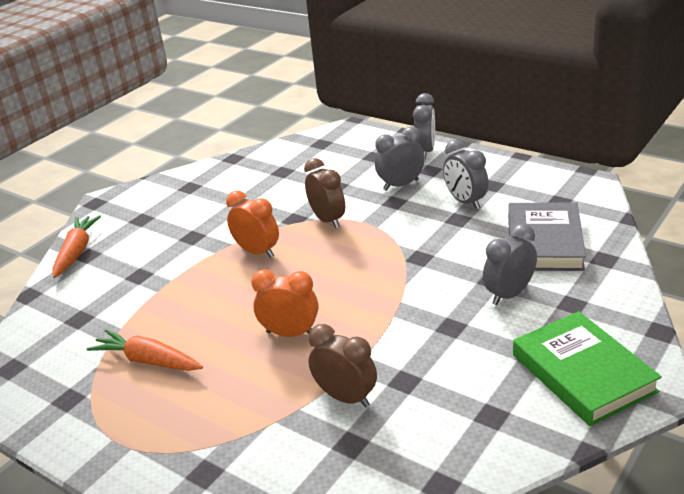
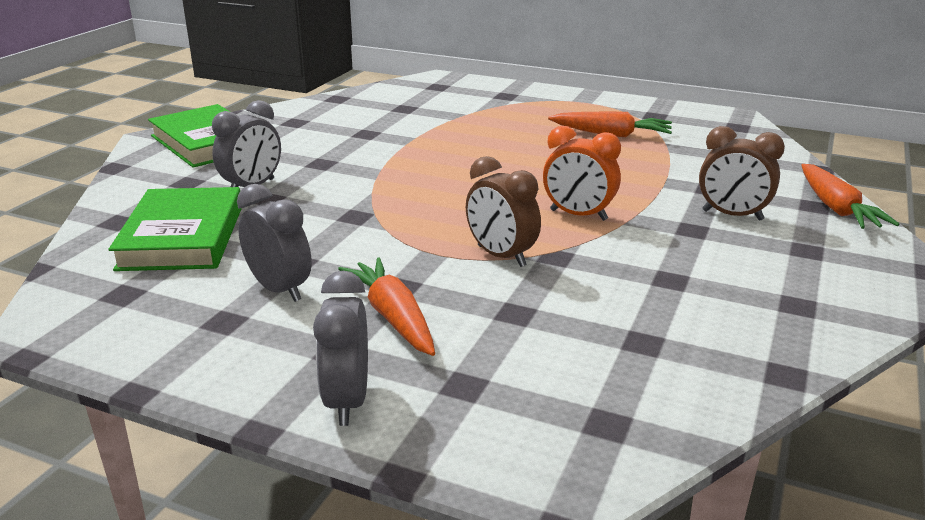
camera: 165 degrees right, 5 degrees down
(290, 333) = (485, 153): orange clock -> none
(346, 397) = (415, 124): brown clock -> brown clock (732, 215)
(401, 185) = (393, 317): grey clock -> orange carrot
(544, 242) = (182, 237): grey book -> green book

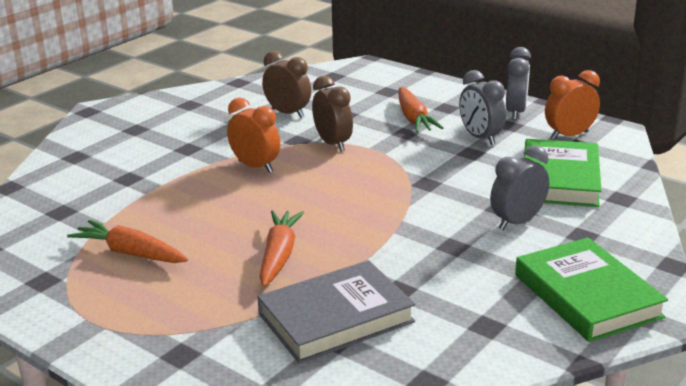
camera: 165 degrees left, 0 degrees up
(130, 309) = (569, 135): none -> orange clock
(347, 401) = (443, 91): grey clock -> grey clock (515, 112)
(410, 117) = (336, 318): none -> grey book
(732, 215) = (145, 155): brown clock -> brown clock (288, 113)
(836, 208) = (64, 153): orange carrot -> orange carrot (279, 255)

